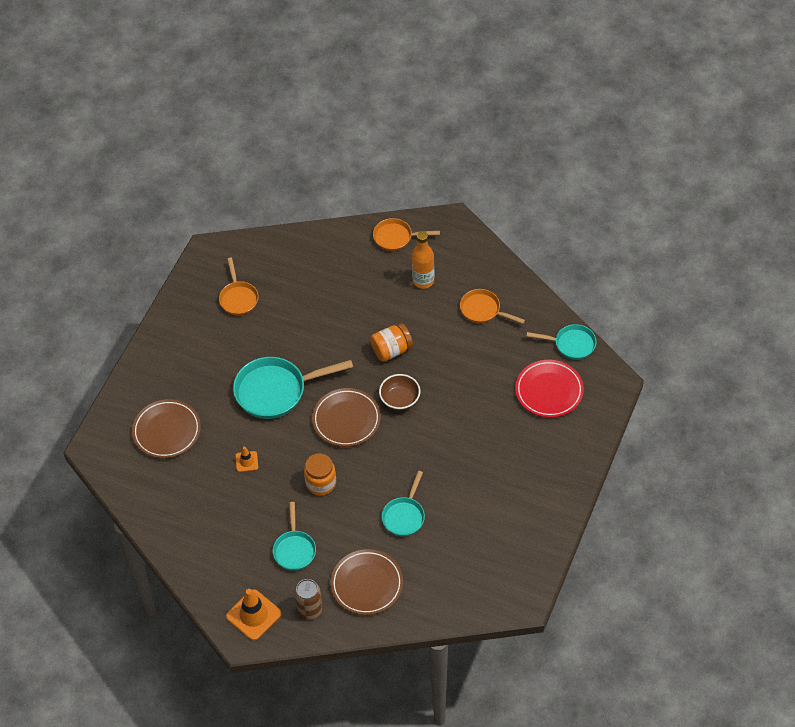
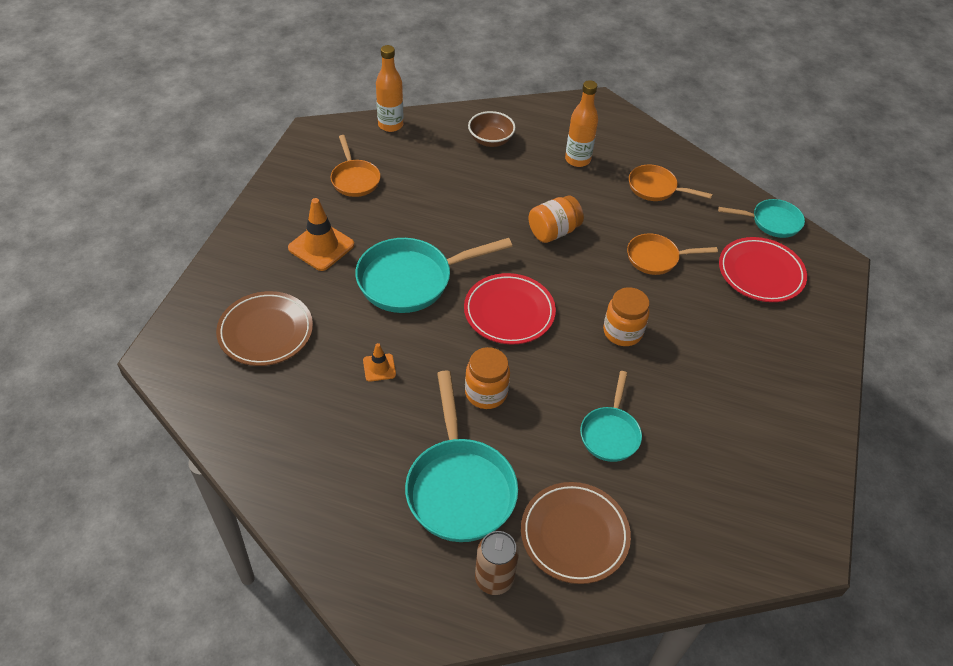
camera: 10 degrees left, 5 degrees down
(253, 615) = (407, 592): orange traffic cone -> orange traffic cone (321, 246)
(271, 244) = (390, 125): none -> orange bottle
(294, 549) = (459, 487): turquoise pan -> turquoise pan, size x1.72
(346, 420) = (509, 312): brown plate -> red plate
(396, 237) = (537, 118): orange pan -> orange pan (656, 258)
(400, 399) = (575, 287): brown bowl -> brown bowl (490, 140)
(429, 438) = (622, 332): none -> orange jar

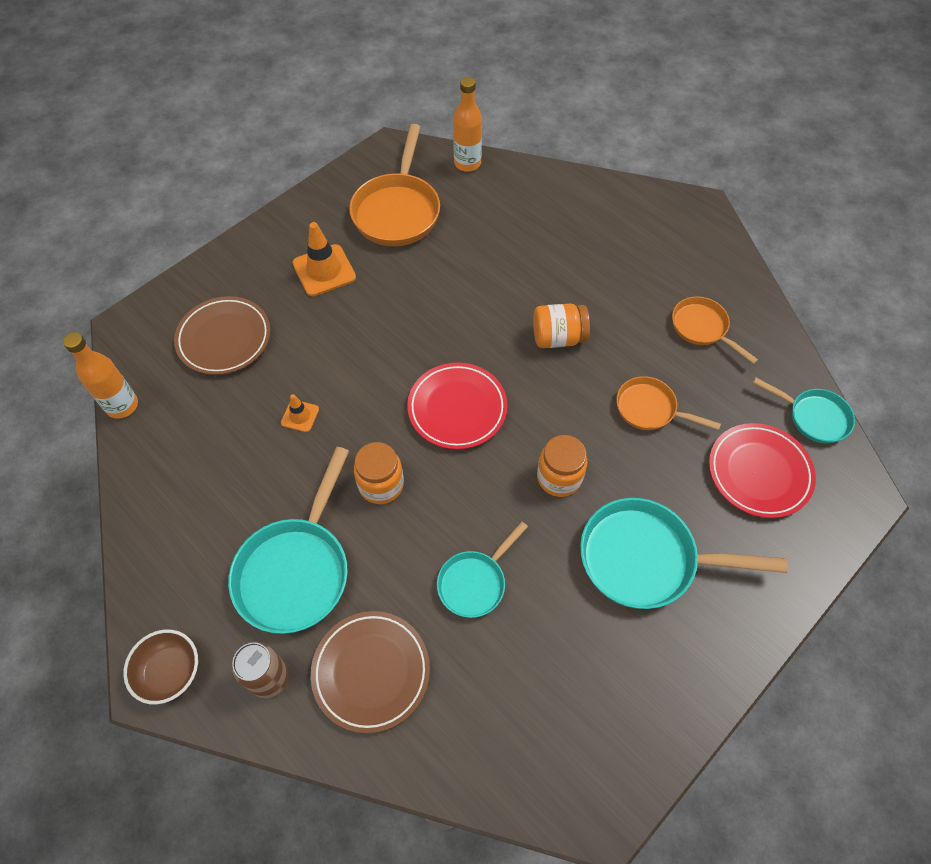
camera: 30 degrees right, 10 degrees up
(354, 179) = (397, 211): orange pan -> orange pan, size x1.72
(412, 280) = (385, 337): turquoise pan -> turquoise pan (646, 559)
(490, 140) = (557, 213): brown bowl -> brown bowl (170, 672)
(577, 160) = (636, 265): orange bottle -> orange bottle (122, 405)

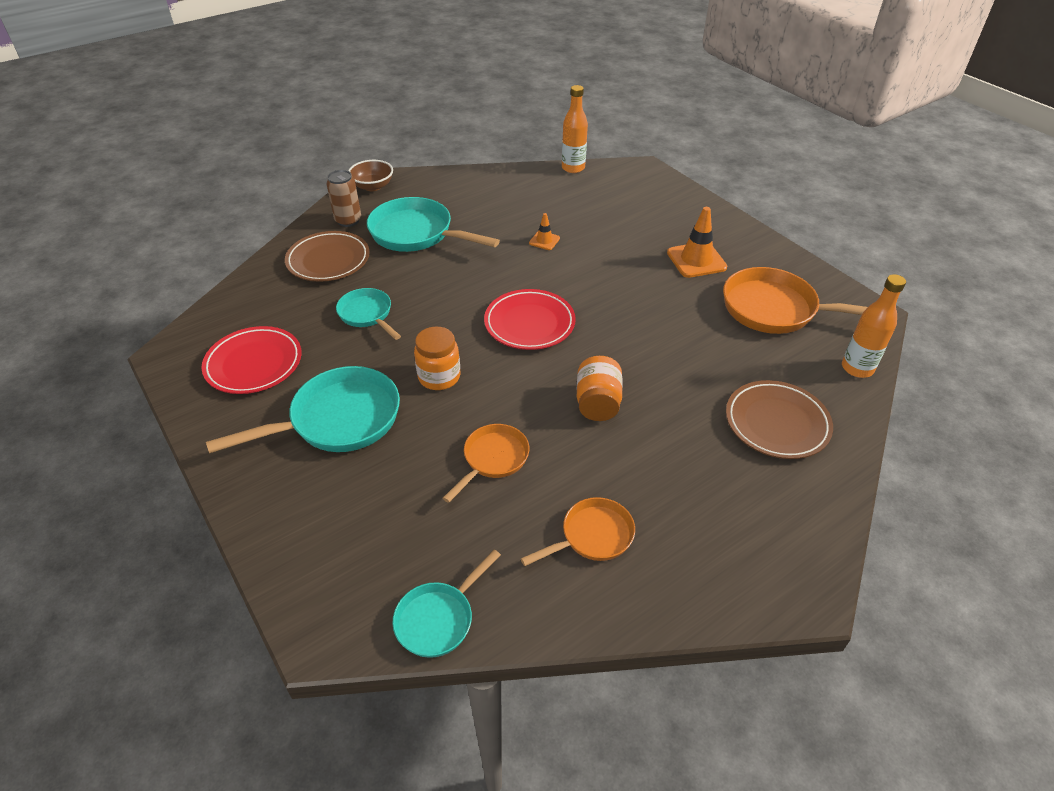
camera: 100 degrees right, 15 degrees down
(224, 339) = (626, 209): brown plate -> brown plate (776, 423)
(381, 485) = (469, 275): orange jar -> none
(646, 559) = (338, 420): turquoise pan -> turquoise pan turned 45 degrees clockwise
(759, 472) = (387, 536): red plate -> red plate (254, 364)

